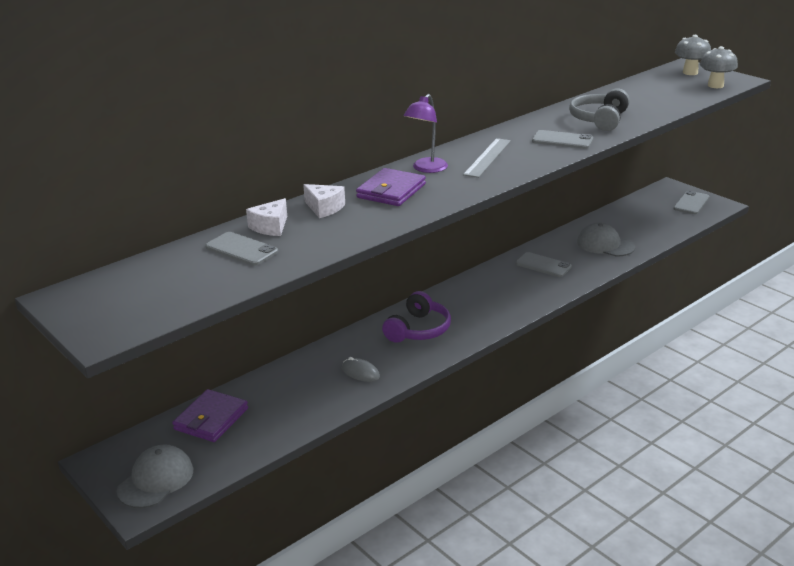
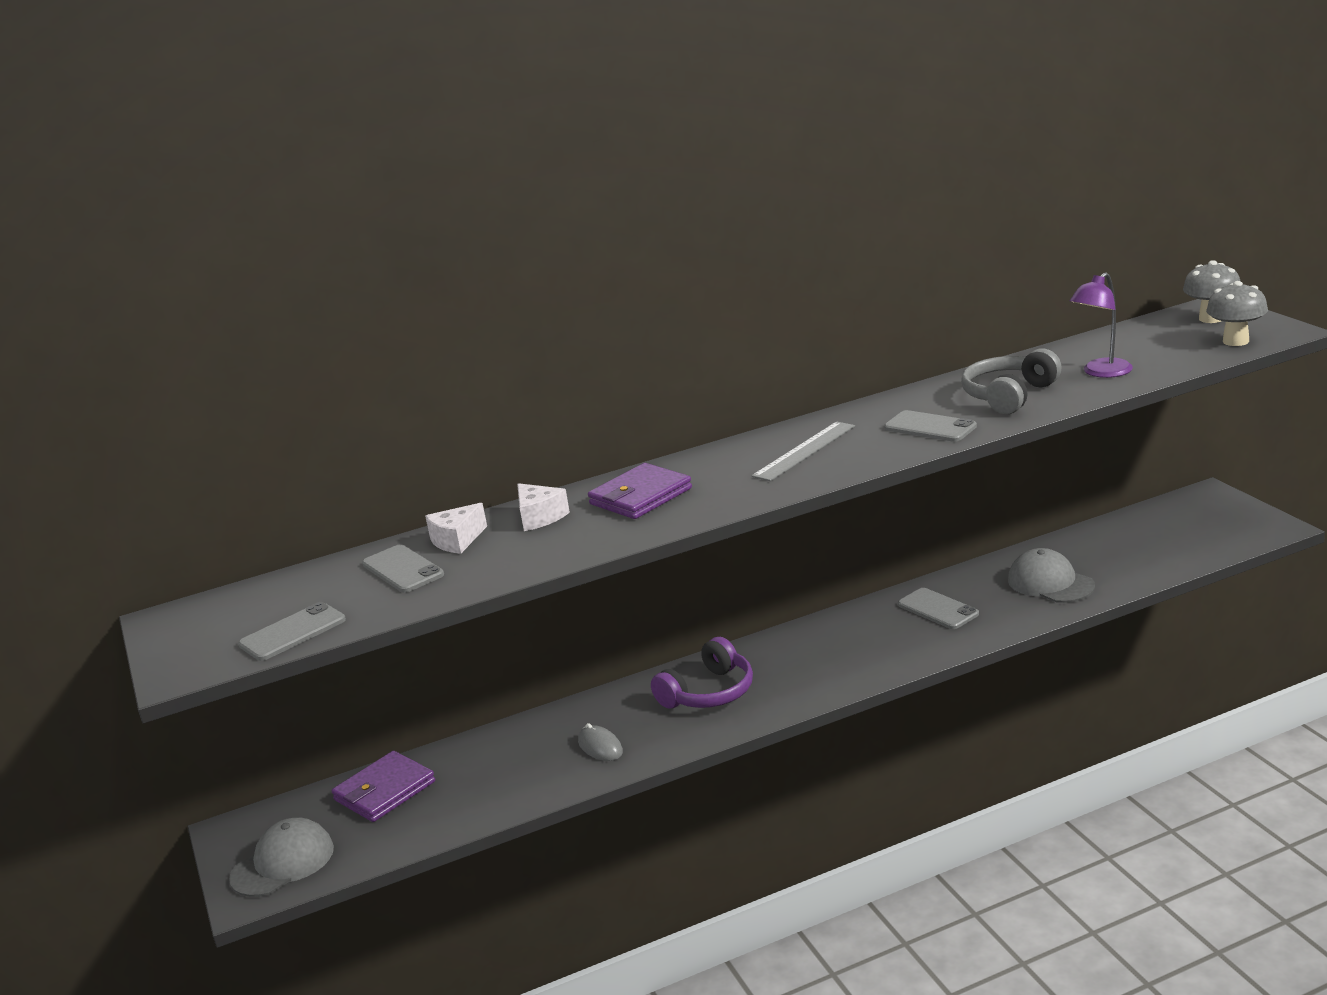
camera: 20 degrees right, 5 degrees down
(426, 169) = (709, 465): purple lamp -> purple lamp (1101, 372)
(691, 203) = (1228, 522): grey phone -> grey phone (292, 632)

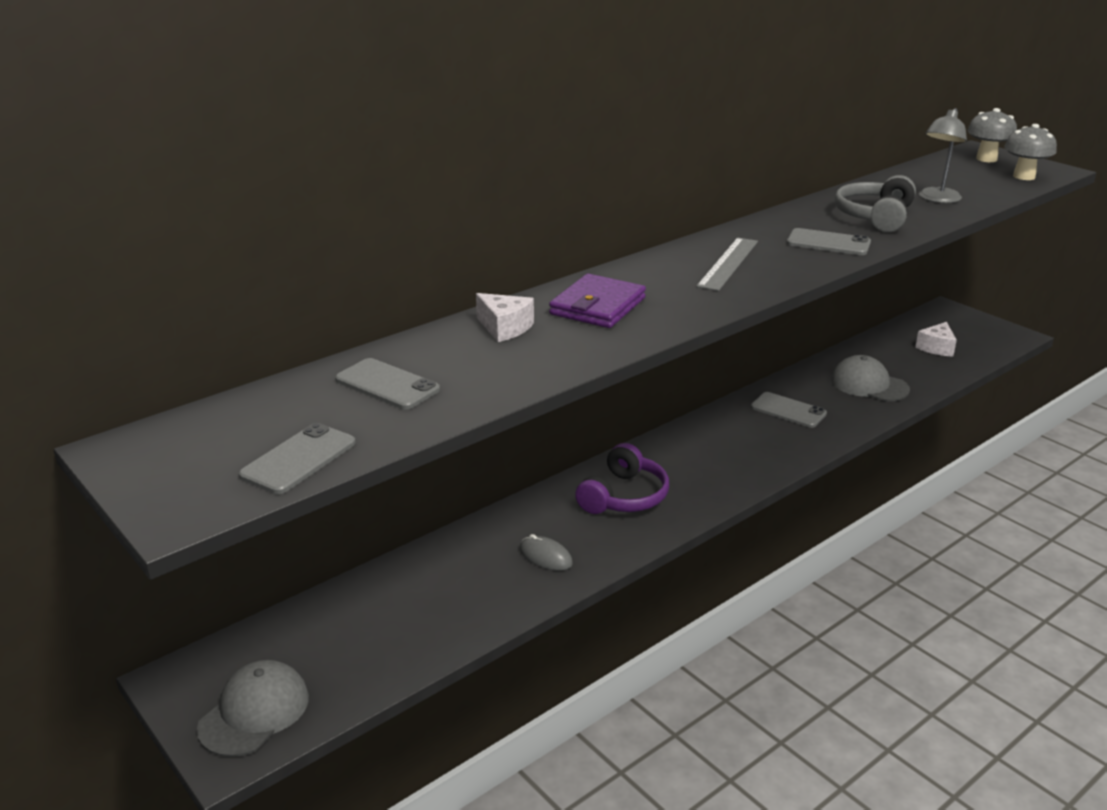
camera: 20 degrees left, 5 degrees up
(384, 791) = (336, 620): purple wallet -> none
(457, 540) = (429, 352): white cheese -> white cheese (936, 348)
(1101, 372) = (937, 199): purple lamp -> grey lamp

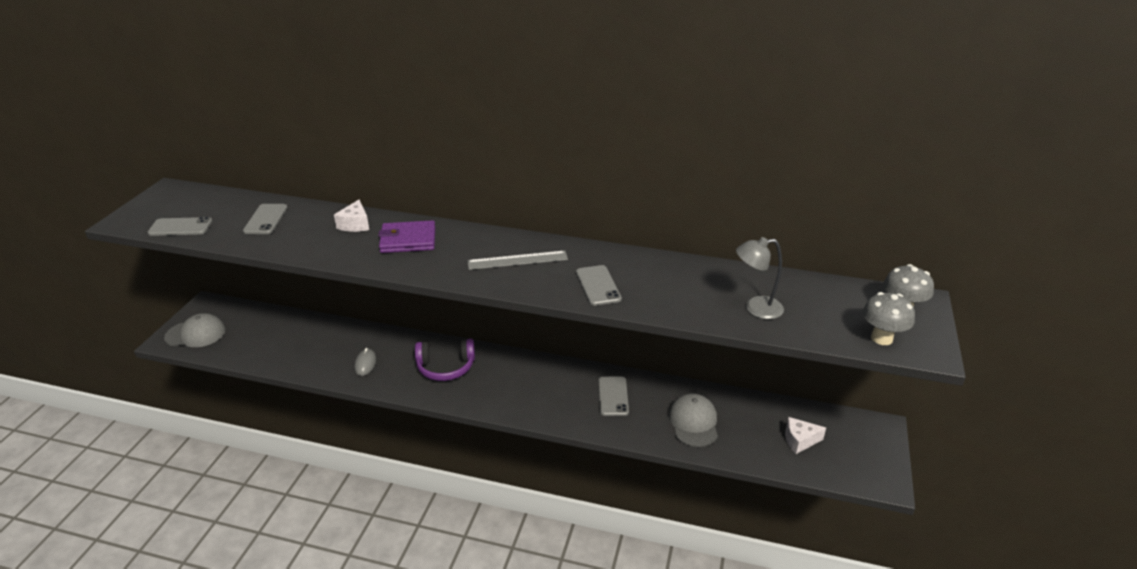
camera: 55 degrees right, 5 degrees up
(875, 217) = (676, 291): grey headphones -> none

